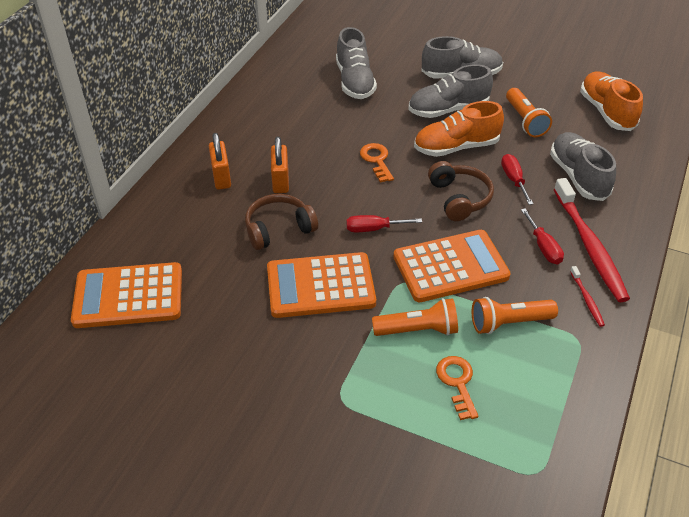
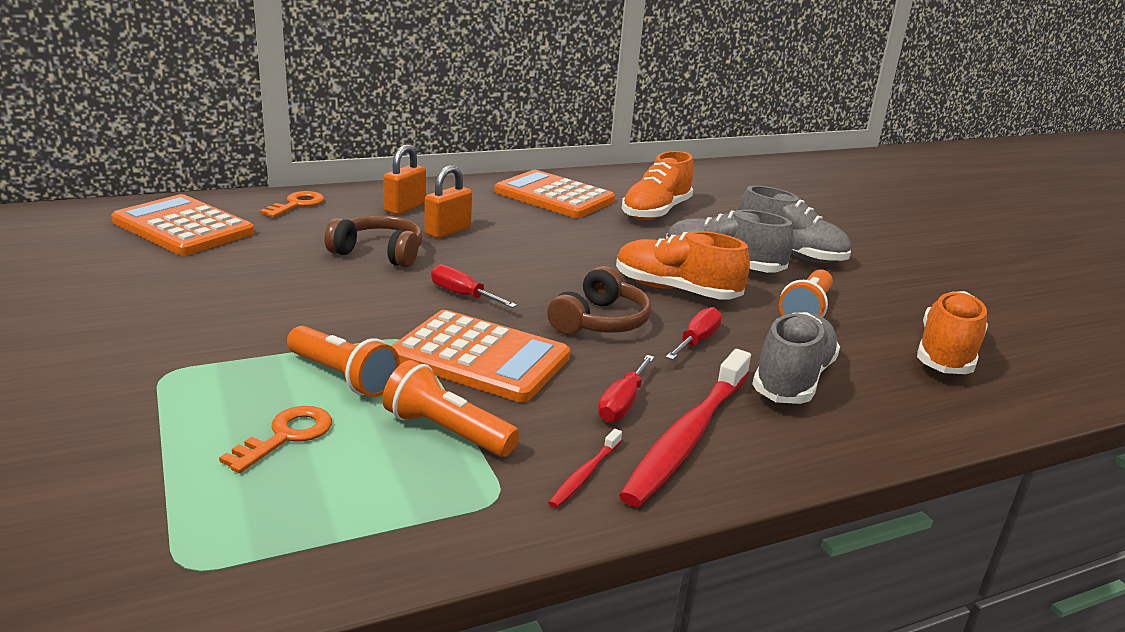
camera: 40 degrees right, 20 degrees down
(320, 286) = (329, 300): orange calculator -> orange calculator (554, 196)
(355, 82) = (656, 212): grey shoe -> orange shoe
(376, 160) = (567, 260): orange key -> orange key (297, 204)

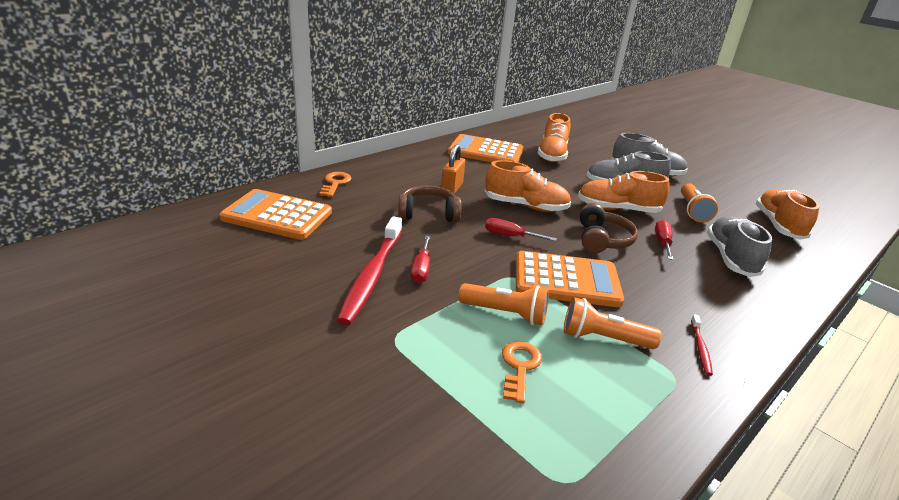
camera: 20 degrees left, 5 degrees up
(405, 207) = (407, 175): orange padlock -> none
(532, 265) = (525, 206): none -> orange shoe
(622, 404) = (670, 295): red screwdriver -> red screwdriver (421, 269)
(687, 437) = (721, 309): red toothbrush -> red toothbrush (372, 275)

